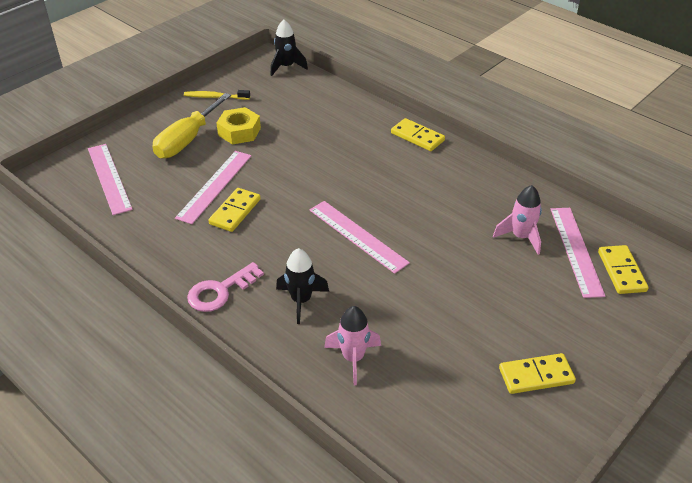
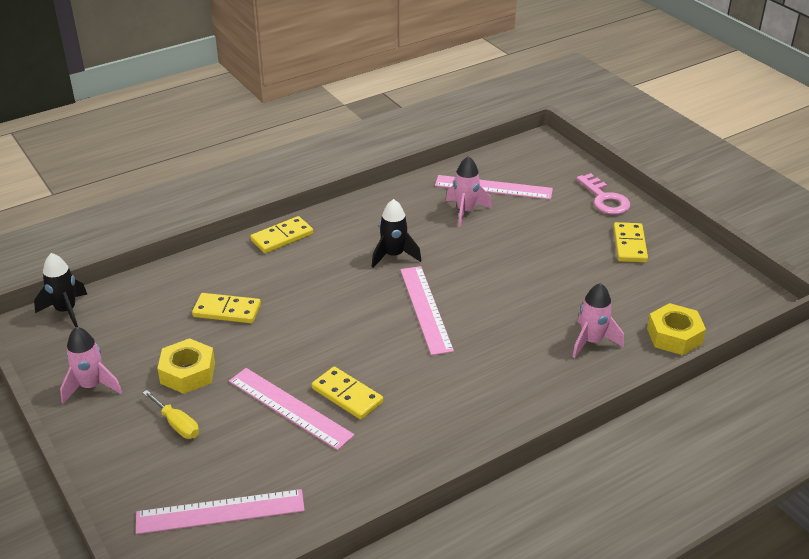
camera: 75 degrees left, 5 degrees down
(187, 140) = (177, 424): yellow screwdriver -> yellow screwdriver, size x0.52
(215, 97) = (91, 386): yellow toothbrush -> pink rocket
(220, 291) = (477, 422): pink key -> pink key (605, 199)
(301, 300) = (508, 363): black rocket -> black rocket (393, 255)
(357, 236) = (425, 309): pink ruler -> pink ruler turned 75 degrees counterclockwise
(387, 429) = (674, 336): none -> yellow nut
(621, 271) = (526, 173): yellow domino -> yellow domino (227, 310)

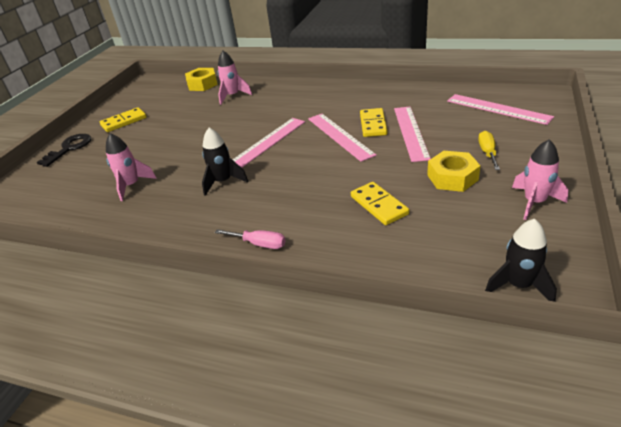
camera: 125 degrees left, 0 degrees up
(282, 237) = (259, 244): yellow domino -> pink screwdriver
(493, 187) = (83, 192): pink ruler -> pink ruler (339, 136)
(605, 199) = (69, 148): pink key -> black key

